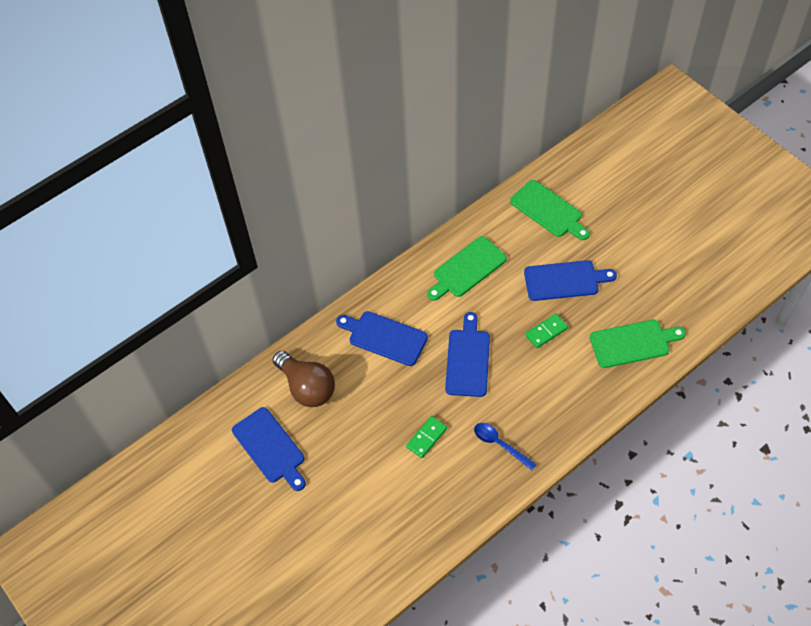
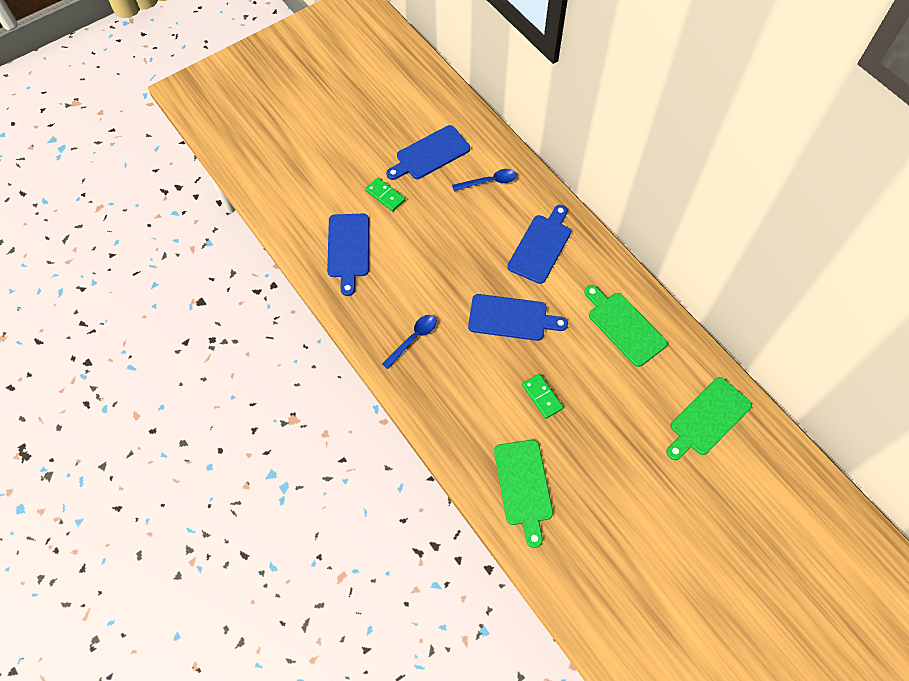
camera: 90 degrees right, 5 degrees up
(307, 387) = (489, 182): brown light bulb -> blue spoon
(426, 438) = (427, 276): green domino -> green domino (385, 195)
(565, 280) = (609, 424): blue cutting board -> blue cutting board (348, 249)

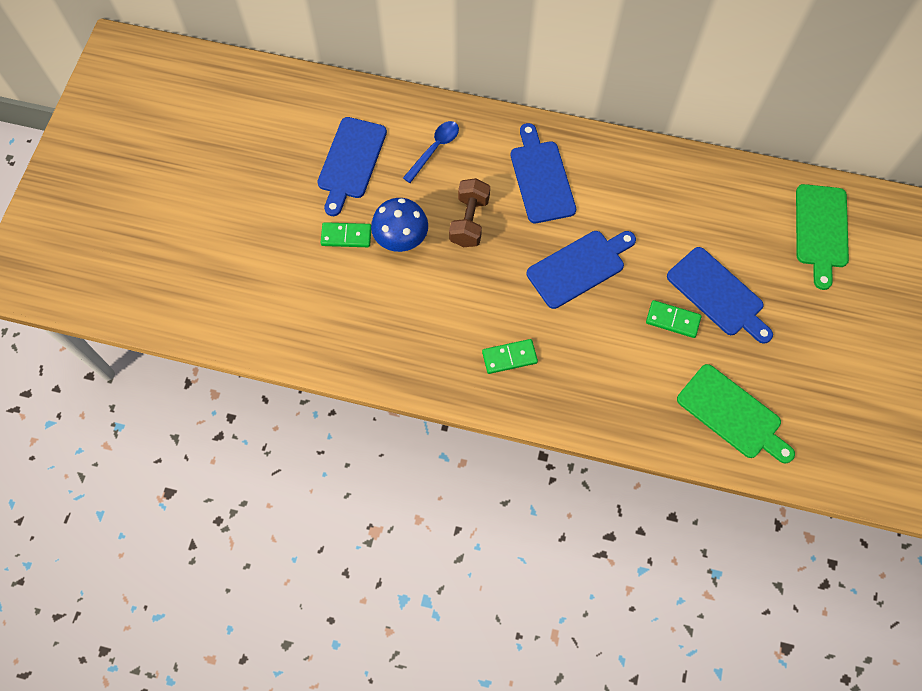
camera: 40 degrees left, 5 degrees up
(348, 249) = (361, 317): blue cutting board -> blue cutting board (718, 294)
(413, 339) = (509, 357): blue spoon -> green domino
(415, 222) = (401, 241): none -> blue mushroom
(468, 240) = (469, 221): none -> brown dumbbell
(624, 326) = (681, 200): green cutting board -> none

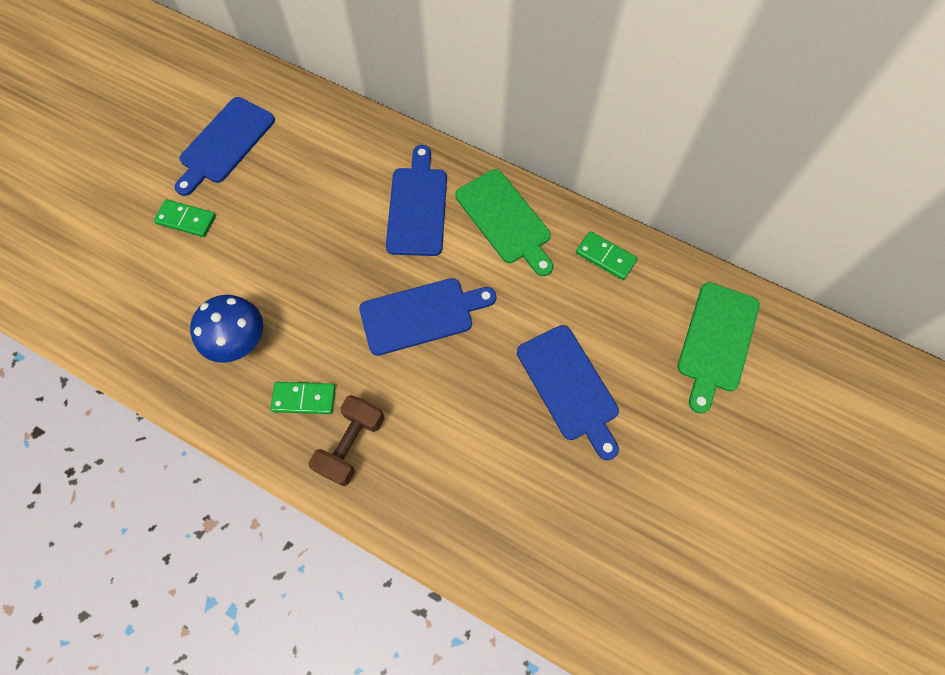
camera: 15 degrees right, 0 degrees up
(401, 241) = (241, 239): blue mushroom -> blue mushroom (241, 343)
(434, 149) = (316, 150): blue spoon -> none
(469, 221) = (322, 235): brown dumbbell -> brown dumbbell (351, 444)
(672, 320) = (506, 403): green domino -> green domino (605, 257)
(732, 414) = (537, 538): green cutting board -> green cutting board (505, 220)

